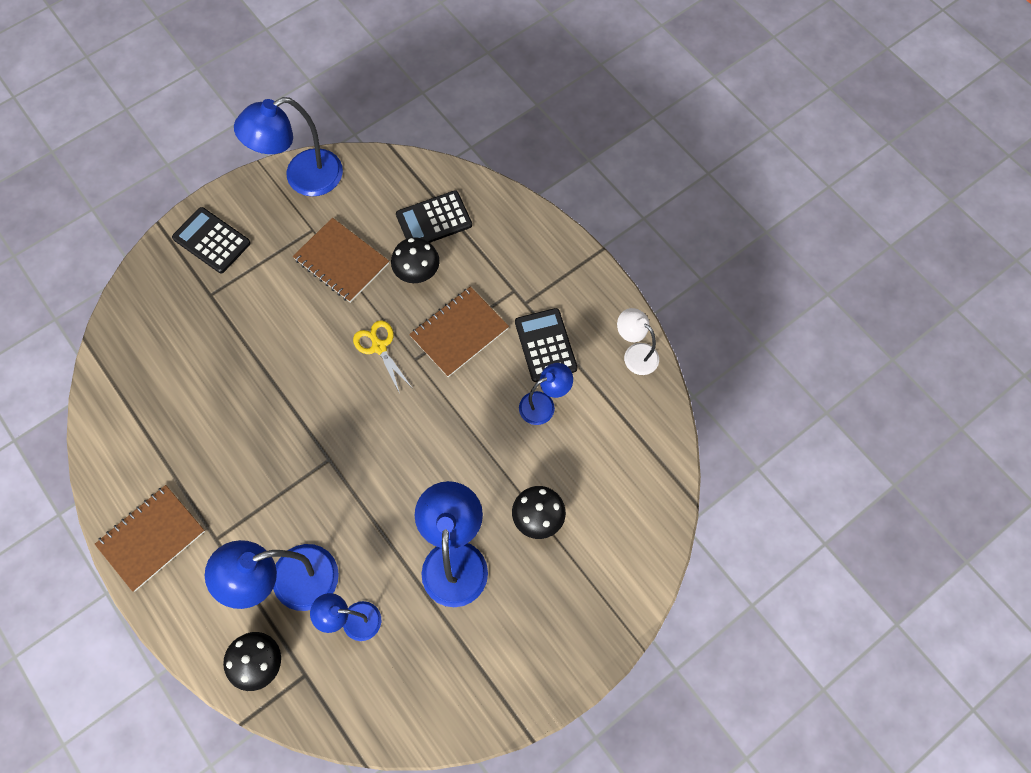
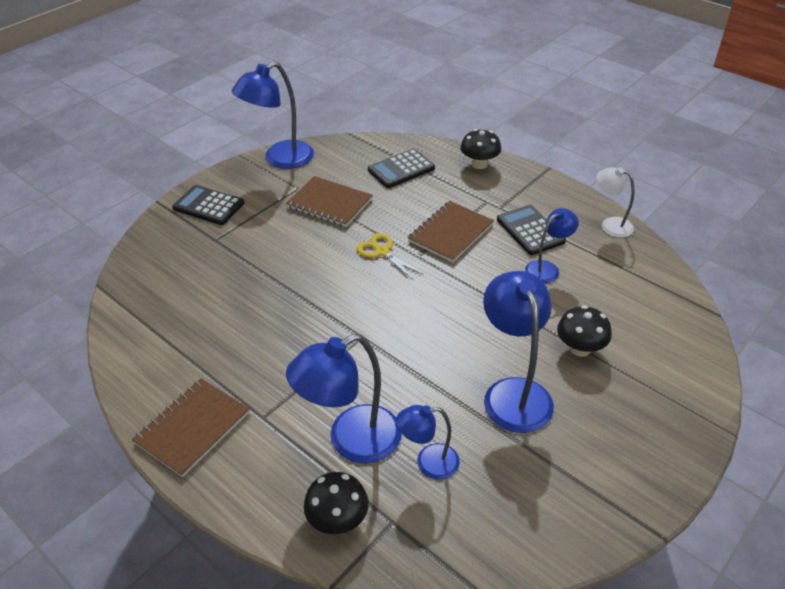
camera: 10 degrees left, 25 degrees down
(417, 272) = (399, 201): black mushroom -> black mushroom (479, 164)

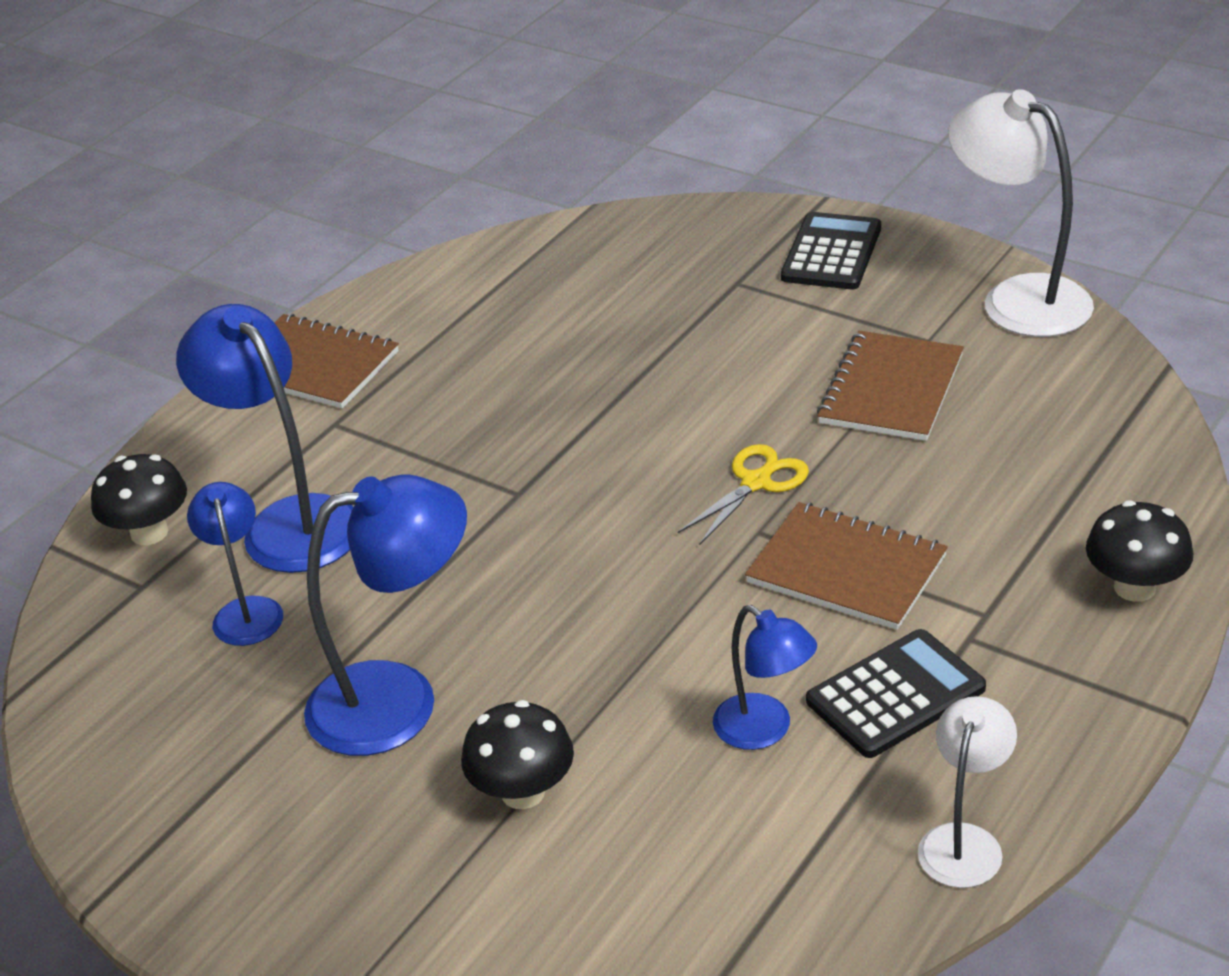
camera: 85 degrees right, 5 degrees down
(280, 159) = (1018, 298): blue lamp -> white lamp
(401, 169) = (1056, 466): black calculator -> none

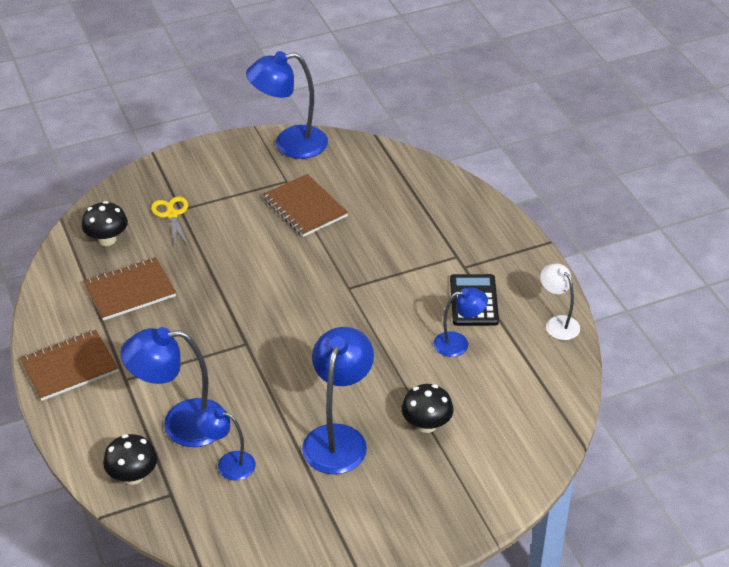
camera: 60 degrees left, 5 degrees up
(757, 482) = (318, 272): yellow scissors -> yellow scissors (171, 214)
(831, 253) = (195, 173): black calculator -> none
(846, 569) = (396, 276): brown notebook -> brown notebook (130, 290)
(1018, 298) = (290, 144): white lamp -> blue lamp
(1134, 587) = (480, 214): black mushroom -> black mushroom (107, 239)

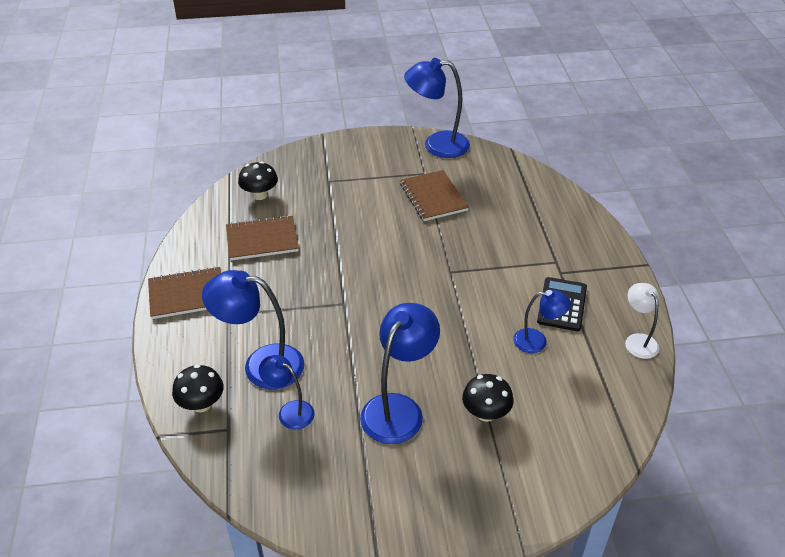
camera: 15 degrees right, 0 degrees up
(171, 214) = (320, 184): yellow scissors -> none

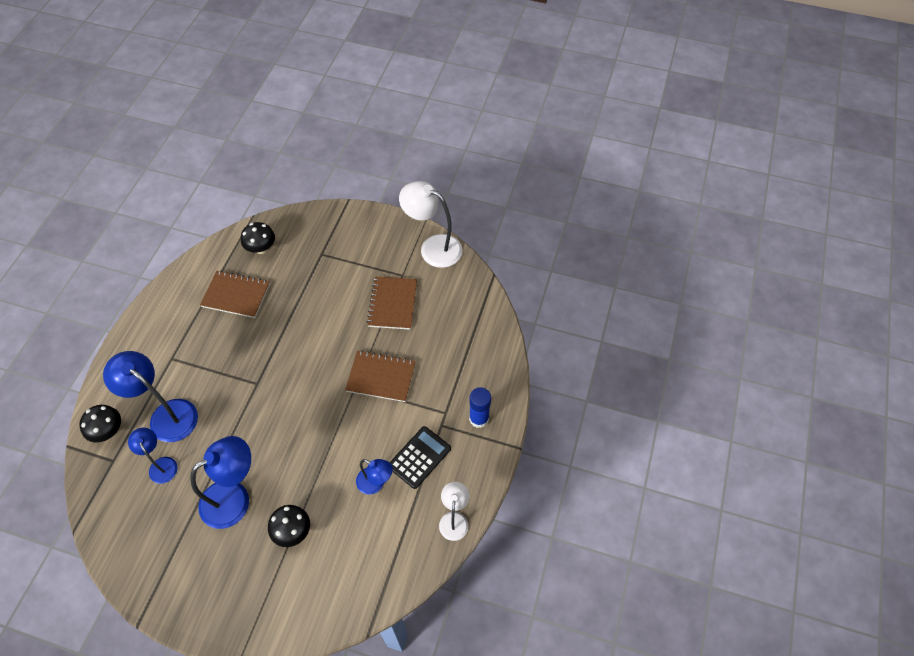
camera: 25 degrees right, 15 degrees up
(187, 294) = (154, 327): brown notebook -> brown notebook (381, 377)
(436, 145) = (433, 247): blue lamp -> white lamp
(591, 255) = (479, 418): none -> blue glue stick

